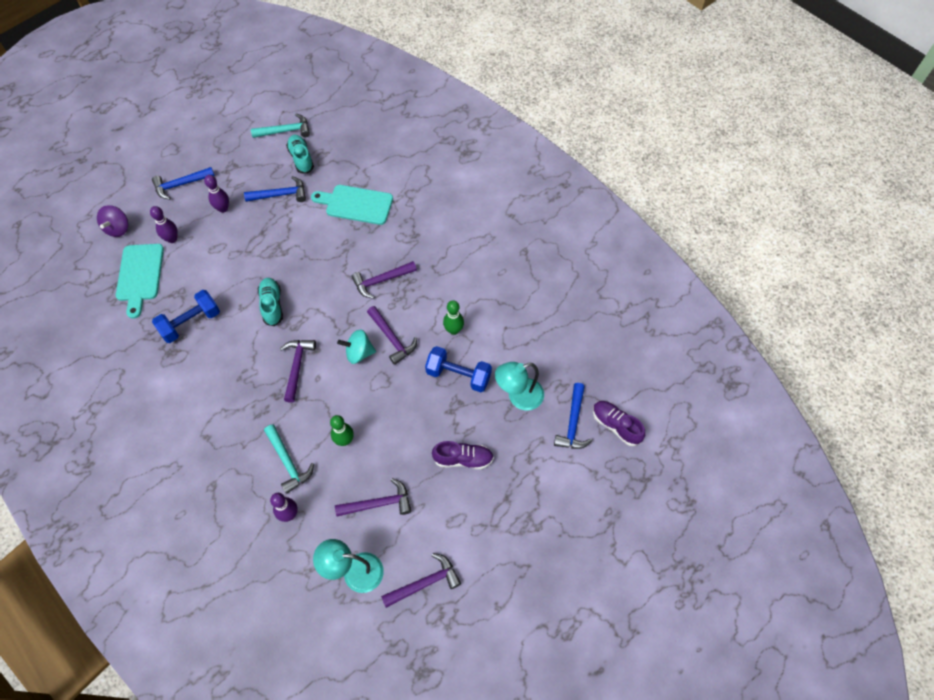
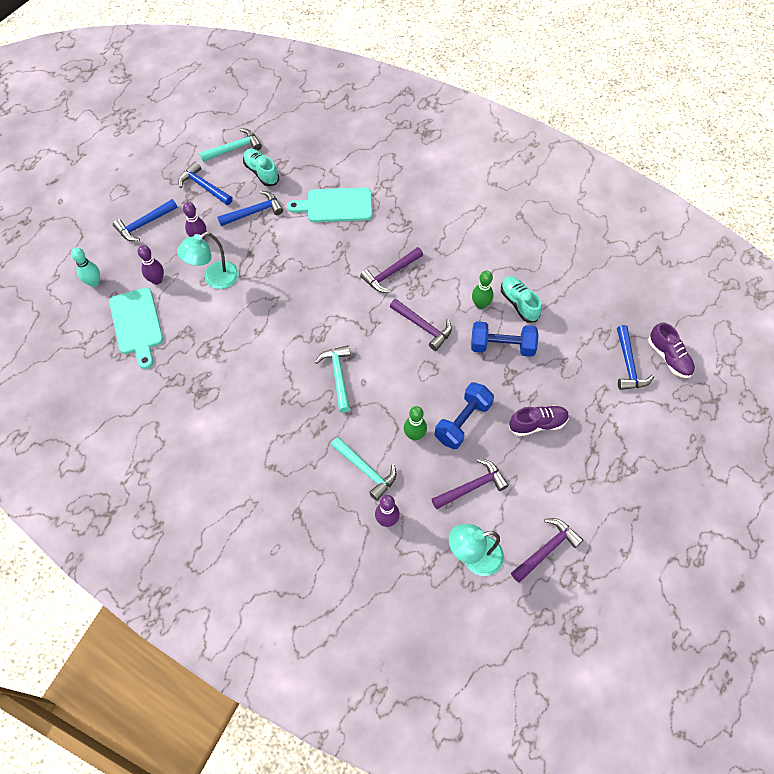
camera: 15 degrees left, 0 degrees up
(118, 229) = (94, 282): purple spinning top -> turquoise bowling pin
(191, 323) = (210, 359): blue dumbbell -> blue dumbbell (462, 422)
(245, 161) = (204, 186): none -> blue hammer
(272, 305) = (288, 322): turquoise shoe -> turquoise shoe (519, 303)
(297, 366) = (338, 376): purple hammer -> turquoise hammer
(359, 353) = (395, 348): turquoise spinning top -> none
(518, 397) = (567, 353): turquoise lamp -> turquoise lamp (214, 279)
(615, 425) = (669, 357): purple shoe -> purple shoe turned 150 degrees counterclockwise

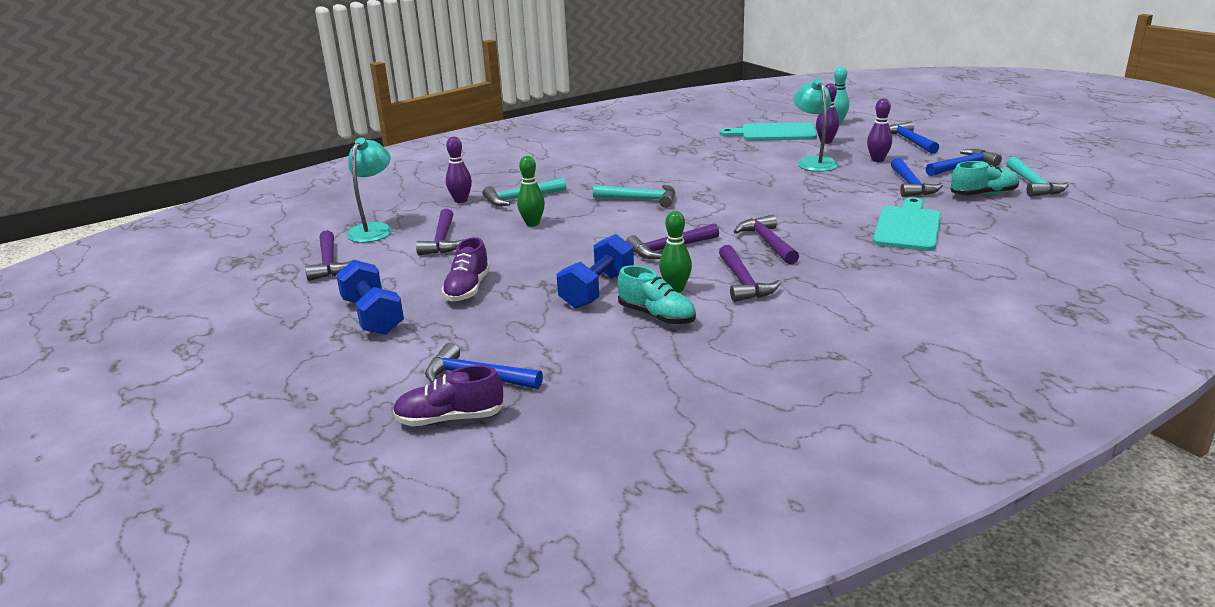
camera: 115 degrees right, 35 degrees down
(456, 272) = (743, 282): none -> purple hammer
(462, 422) = (520, 249): blue dumbbell -> blue dumbbell (373, 316)
(519, 303) = (657, 316): turquoise shoe -> turquoise shoe turned 45 degrees clockwise

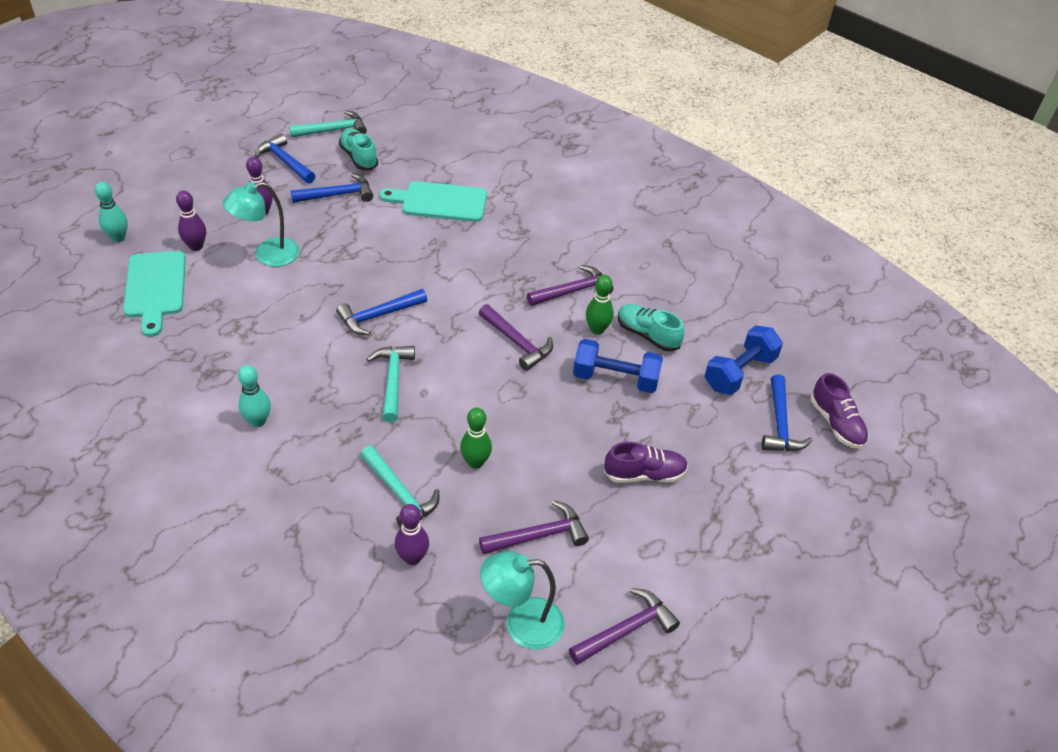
camera: 110 degrees left, 20 degrees up
(373, 316) = (721, 533): blue dumbbell -> blue dumbbell (739, 372)
(619, 161) = (258, 421): none -> turquoise bowling pin
(657, 316) = (647, 335): turquoise shoe -> turquoise shoe turned 75 degrees counterclockwise
(767, 242) = (489, 281): purple hammer -> none
(909, 141) = (200, 189): blue hammer -> blue hammer (378, 316)

